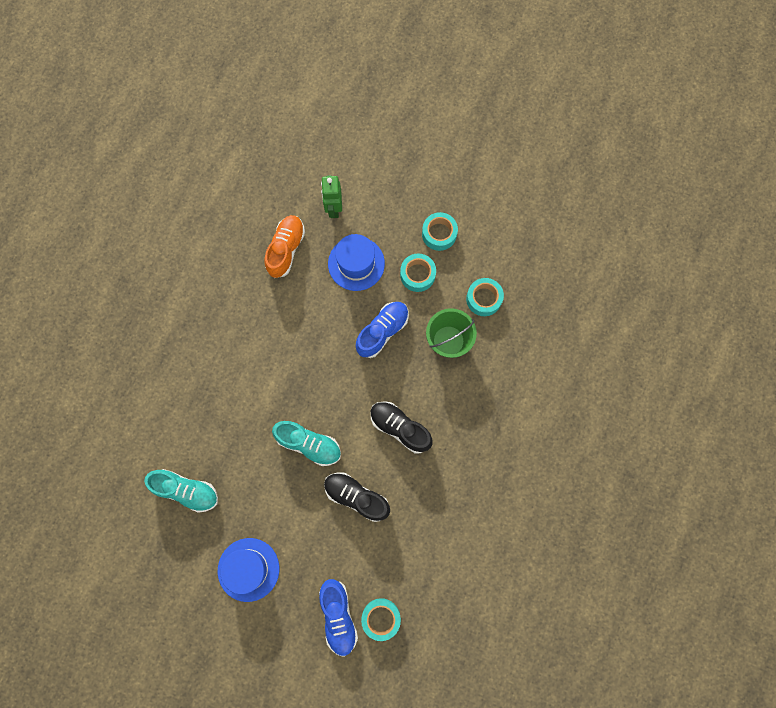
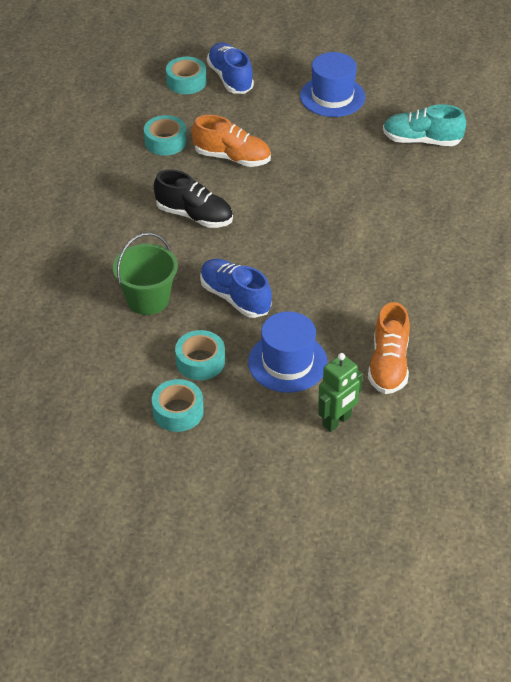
camera: 170 degrees right, 30 degrees down
(309, 444) = (298, 190): turquoise shoe -> none
(333, 208) = (337, 421): green robot -> green robot turned 60 degrees clockwise
(356, 497) = (232, 157): black shoe -> orange shoe
(382, 331) = (235, 298): blue shoe -> blue shoe turned 105 degrees clockwise
(483, 299) = (106, 347): turquoise tape -> turquoise tape (165, 141)

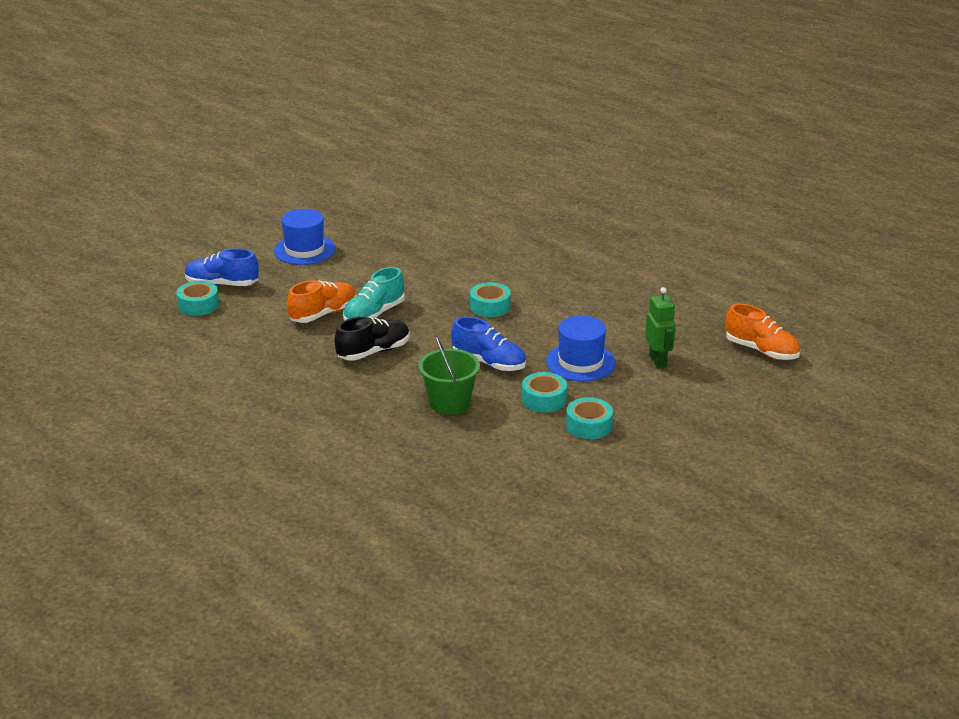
camera: 60 degrees left, 15 degrees down
(165, 141) = (264, 337): turquoise tape -> turquoise tape (490, 306)
(235, 298) = (489, 363): blue shoe -> blue shoe turned 135 degrees counterclockwise
(388, 365) = (621, 323): orange shoe -> orange shoe (761, 350)
(421, 140) = (401, 233): turquoise shoe -> turquoise shoe (374, 314)

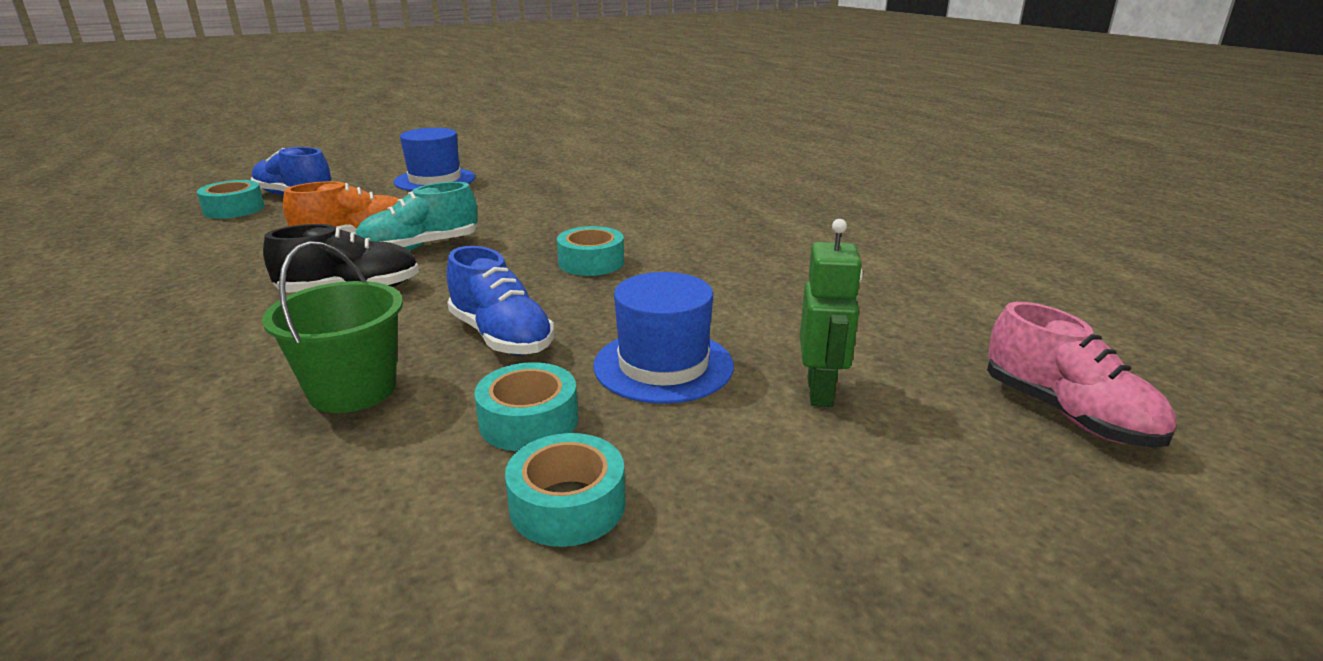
camera: 20 degrees right, 5 degrees down
(761, 350) = (1067, 414): orange shoe -> pink shoe

